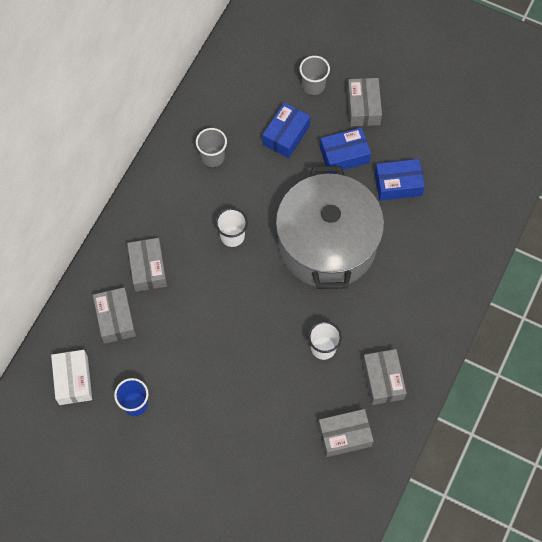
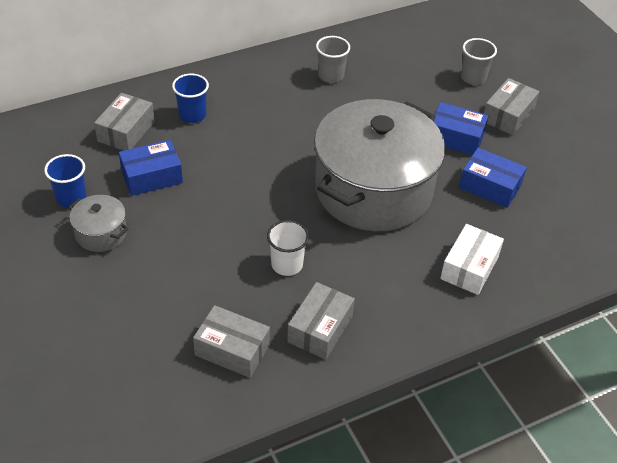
camera: 35 degrees right, 20 degrees down
(73, 380) = (42, 150): white box -> white box (469, 267)
(148, 268) = (192, 115): grey box -> blue cup
(183, 416) = (101, 233): none -> grey pot
(232, 236) = (290, 135): white cup -> none
(286, 135) = (413, 96): blue box -> blue box (152, 177)

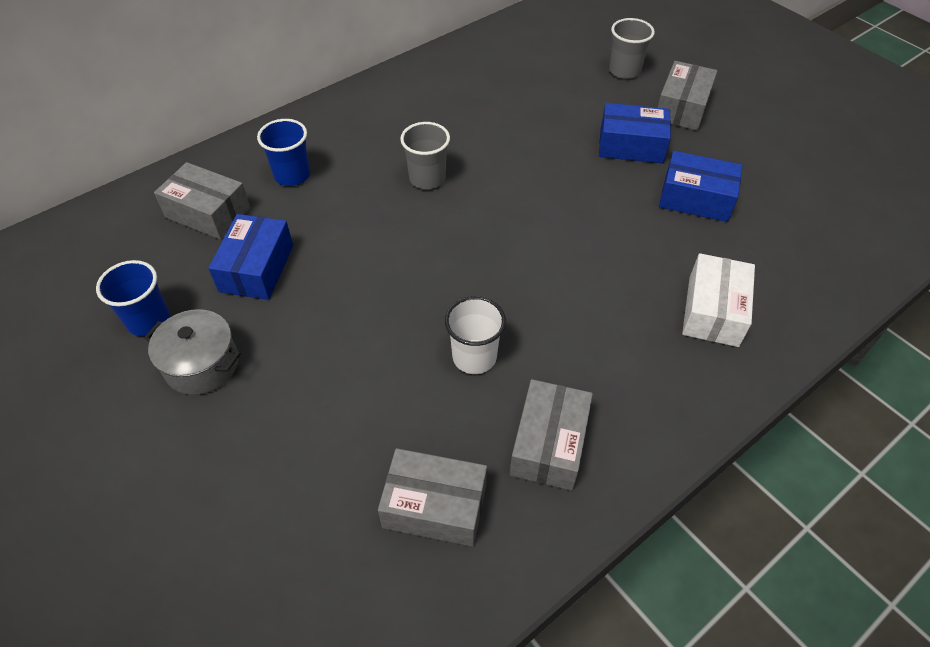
camera: 10 degrees left, 5 degrees up
(126, 131) = (208, 212): grey box -> grey box turned 75 degrees counterclockwise
(152, 177) = (257, 268): blue box -> blue box turned 45 degrees counterclockwise
(331, 76) = (454, 96): grey cup -> grey cup (427, 178)
(373, 190) = (555, 230): grey pot -> none

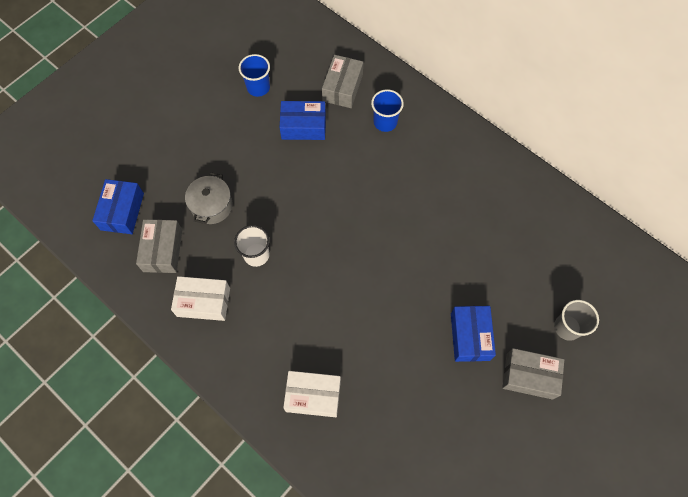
camera: 80 degrees right, 15 degrees up
(202, 365) = (233, 121): grey pot -> grey pot (212, 206)
(427, 178) = (400, 202): grey cup -> none
(549, 444) = (203, 302): grey box -> white box
(695, 198) = (420, 386): blue box -> blue box (122, 211)

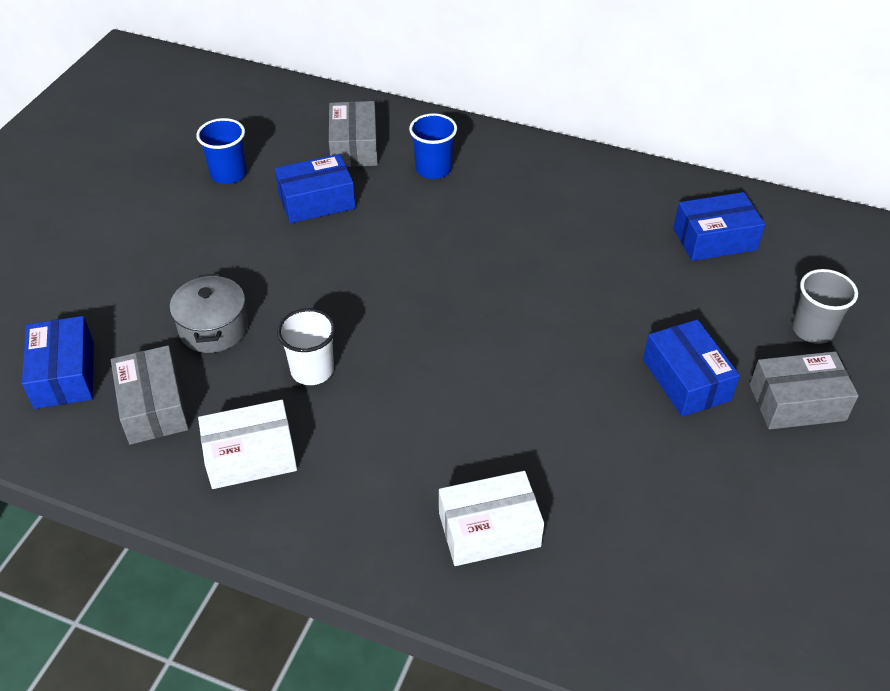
camera: 20 degrees left, 20 degrees down
(540, 236) = (714, 239): none -> blue box

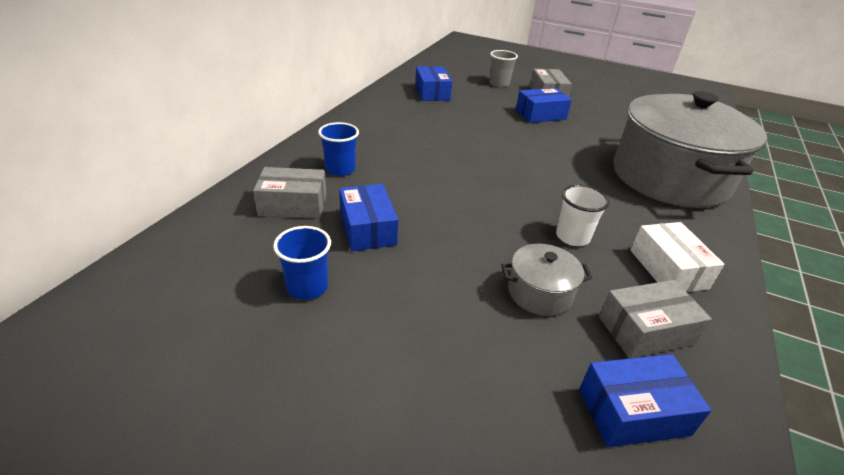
camera: 90 degrees left, 10 degrees down
(489, 529) = (669, 178): white box -> grey pot

